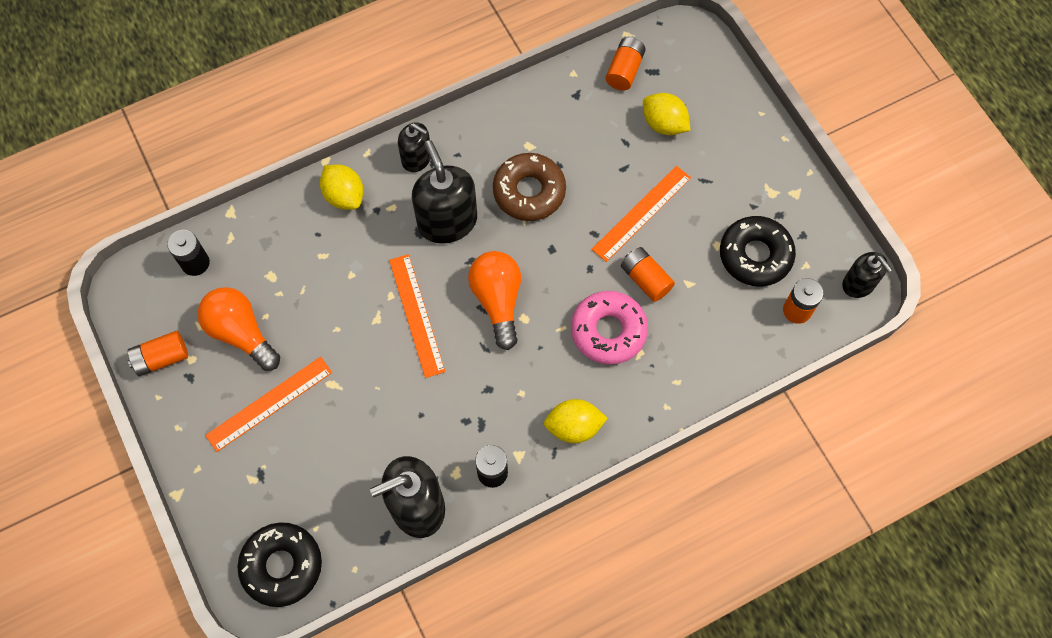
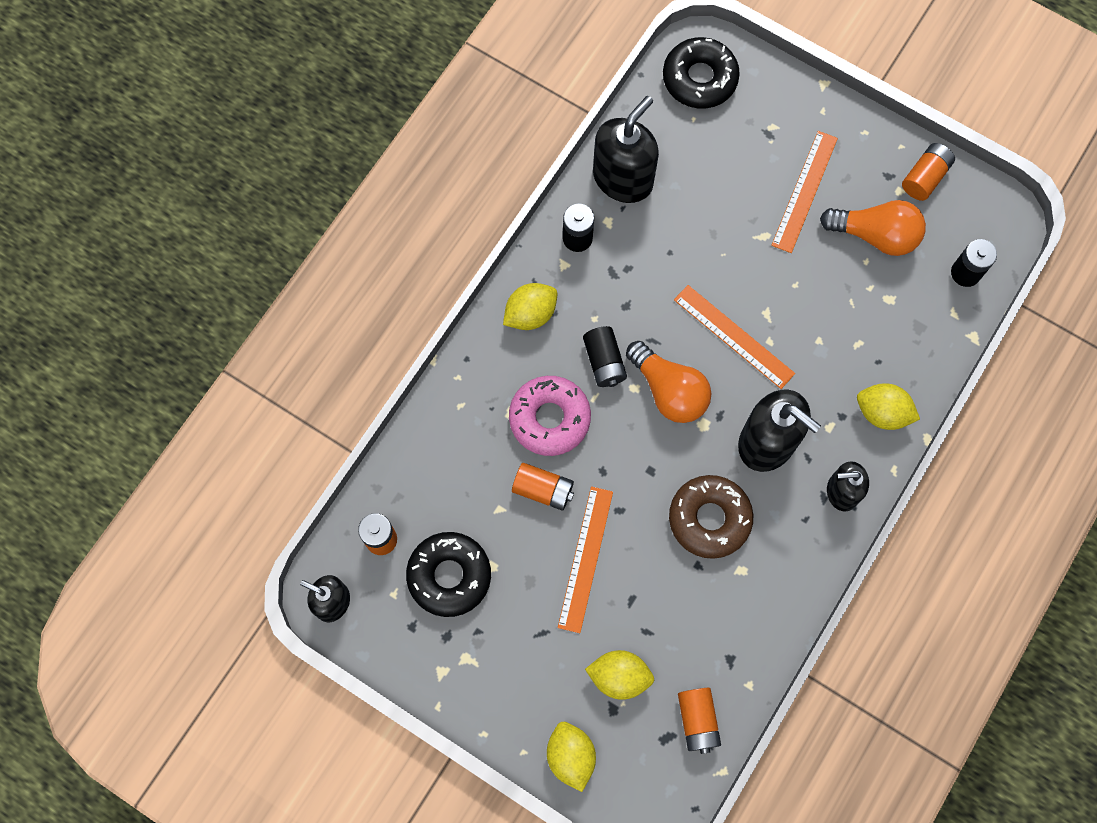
camera: 150 degrees right, 5 degrees up
(536, 352) = (604, 362): none -> black battery
(728, 94) = (570, 756): none -> yellow lemon

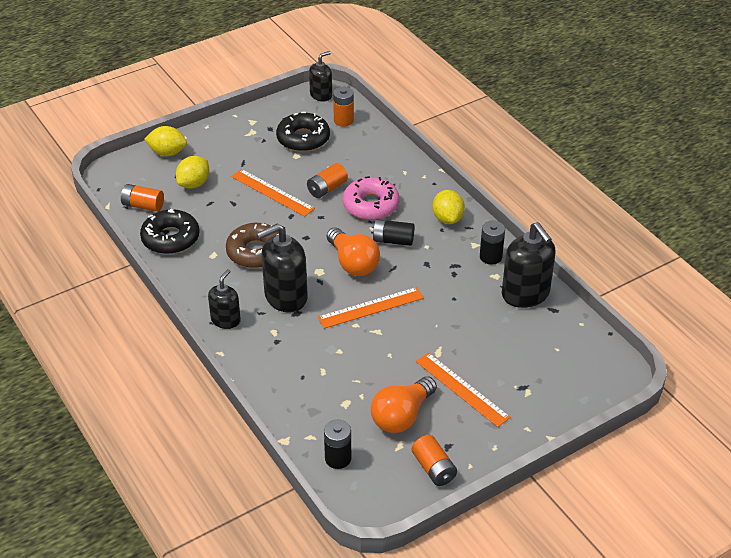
camera: 115 degrees right, 30 degrees down
(669, 391) = (353, 263): orange light bulb -> orange light bulb turned 105 degrees counterclockwise
(699, 78) = (591, 364): black donut -> black donut (170, 238)
(882, 413) = (264, 363): yellow lemon -> none

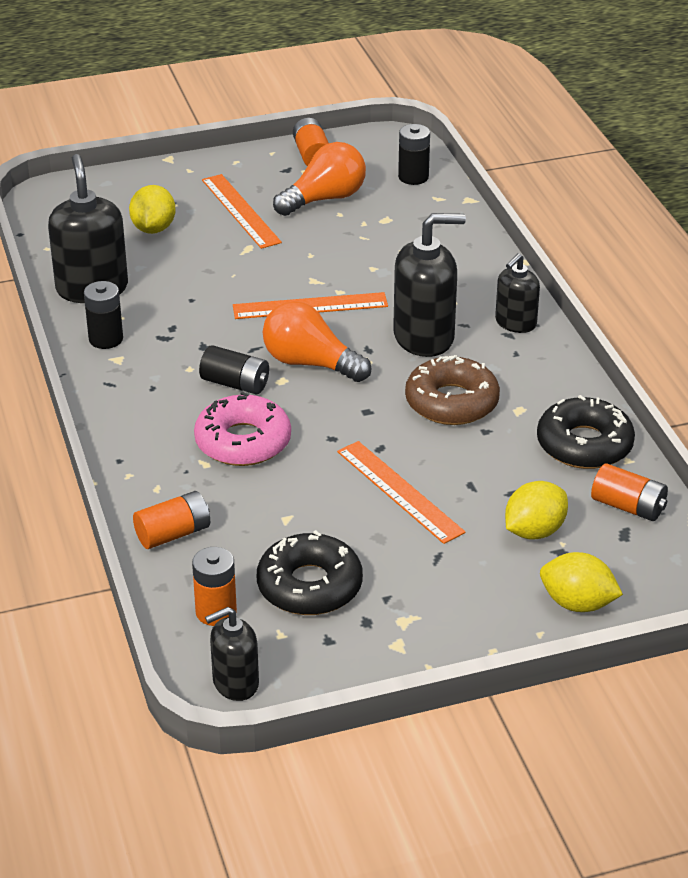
camera: 165 degrees left, 5 degrees down
(327, 188) = (303, 481): orange battery -> orange battery (173, 534)
(353, 263) = (310, 363): orange light bulb -> orange light bulb turned 45 degrees counterclockwise
(447, 218) = (133, 401): yellow lemon -> yellow lemon (153, 229)

